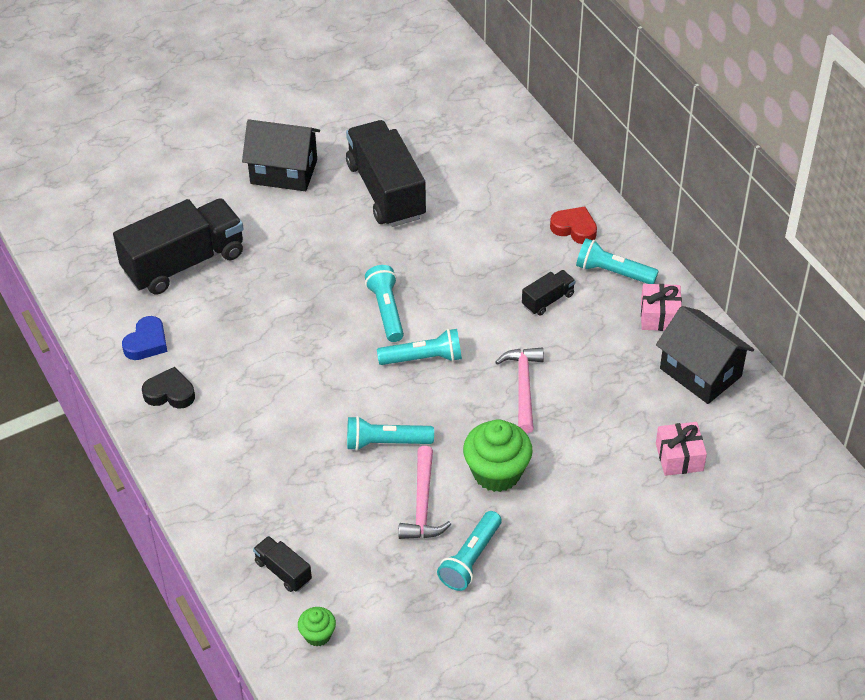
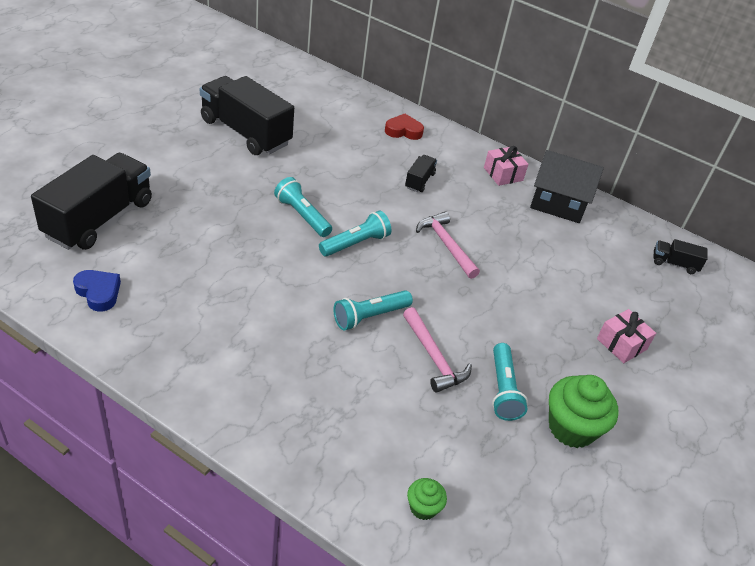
camera: 35 degrees left, 5 degrees down
(147, 343) = (98, 292): blue heart -> blue heart turned 45 degrees counterclockwise
(170, 393) = (146, 330): black heart -> none
(283, 571) = (353, 458): black truck -> black truck (674, 264)
(284, 172) = (151, 134): black house -> none
(497, 473) = (473, 314): green cupcake -> green cupcake (571, 428)
(613, 272) = (451, 153): turquoise flashlight -> none
(679, 457) = (590, 264): pink gift -> pink gift (621, 344)

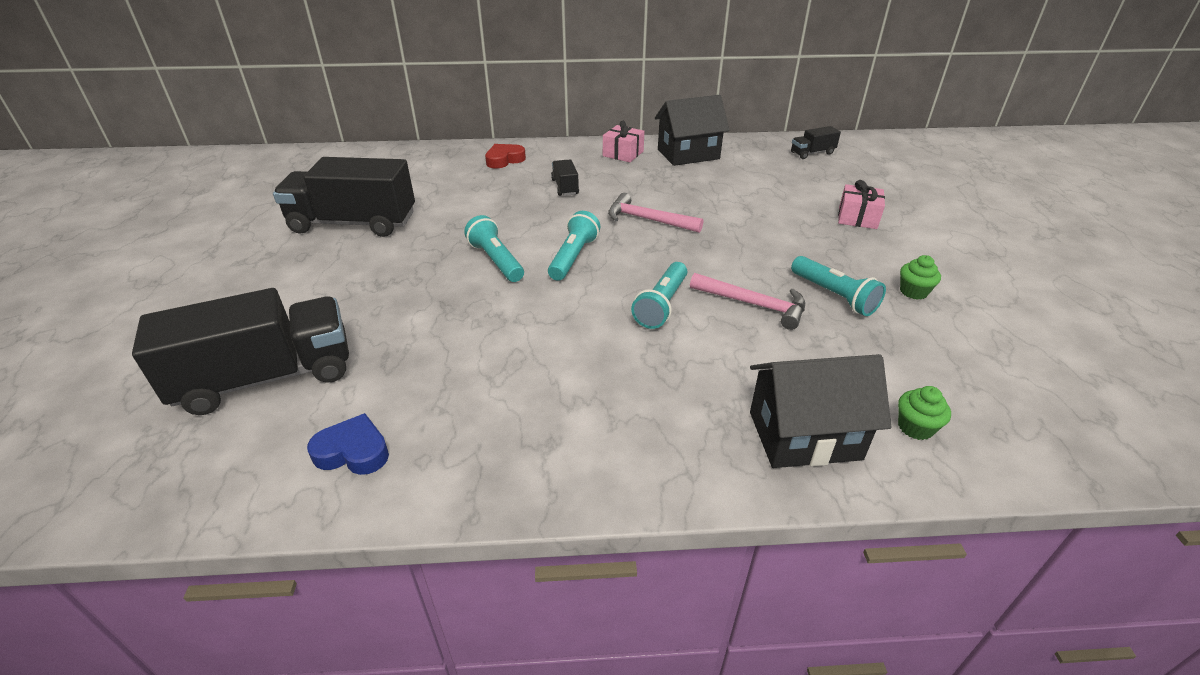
camera: 30 degrees left, 5 degrees down
(99, 219) = (267, 377): black truck -> black truck turned 75 degrees clockwise
(302, 216) = (496, 261): turquoise flashlight -> turquoise flashlight turned 45 degrees clockwise
(345, 459) = (804, 435): none -> black house
(571, 428) = (913, 292): green cupcake -> green cupcake, size x0.52

